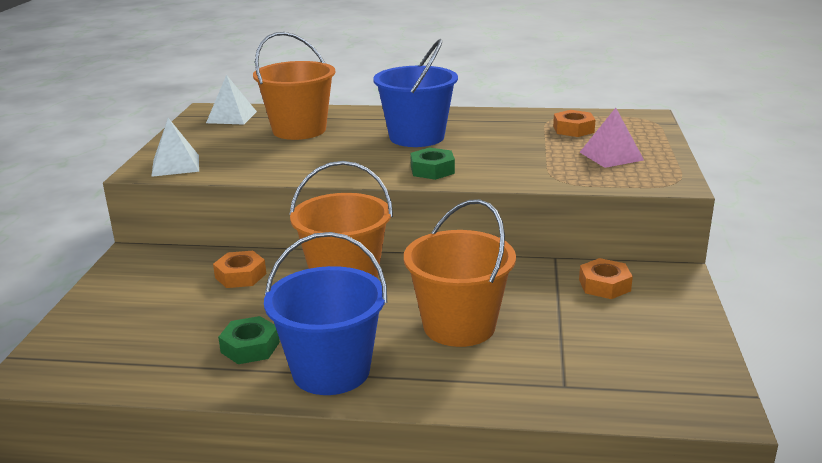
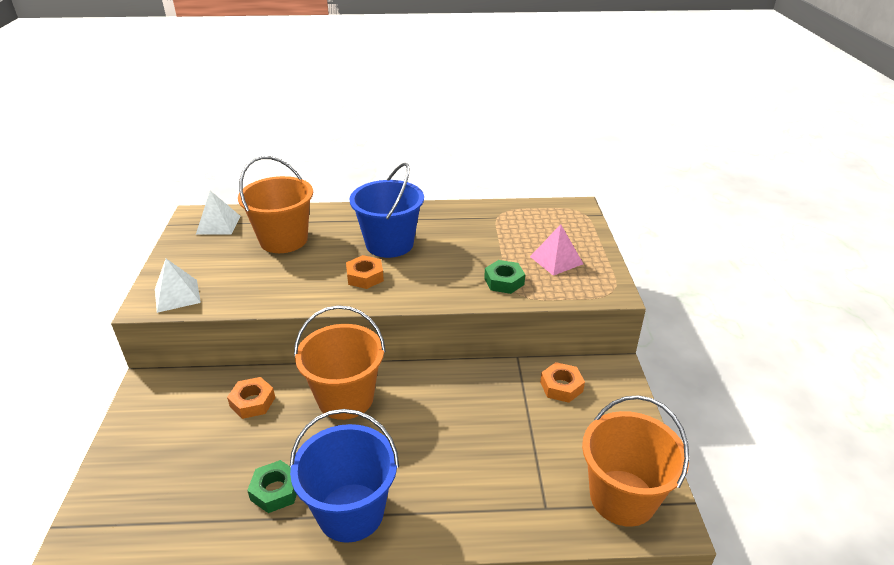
camera: 10 degrees left, 10 degrees up
(432, 170) = (410, 287): green nut -> green nut (504, 281)
(459, 326) = (451, 446): orange bucket -> orange bucket (622, 497)
(573, 129) = (520, 227): orange nut -> orange nut (365, 277)

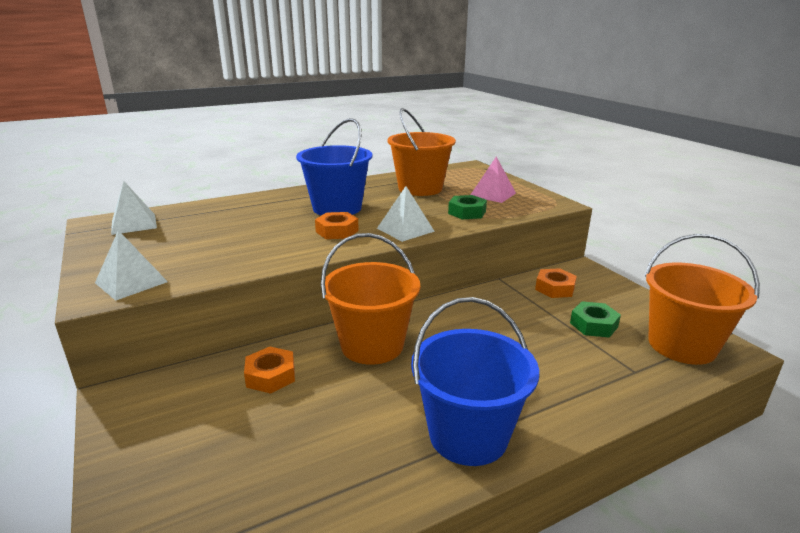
camera: 25 degrees left, 10 degrees down
(275, 491) = (368, 445): green nut -> green nut (593, 325)
(283, 240) = (223, 222): orange bucket -> orange bucket (420, 188)
(425, 291) = (405, 229): none -> white pyramid

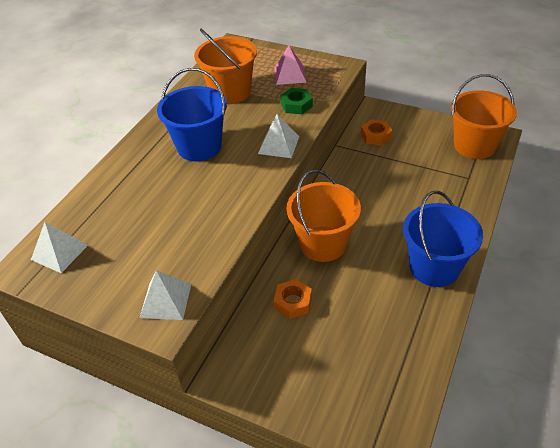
camera: 35 degrees left, 20 degrees up
(337, 231) = (234, 171): orange nut -> none
(593, 325) = (422, 155): green nut -> none

